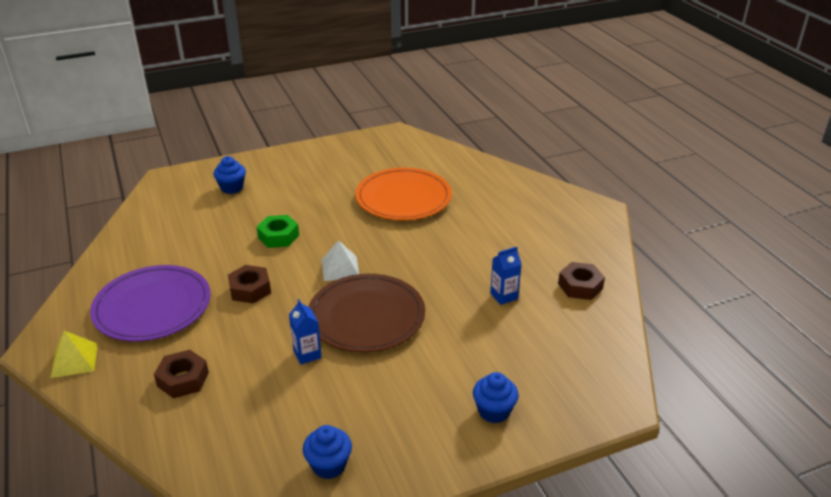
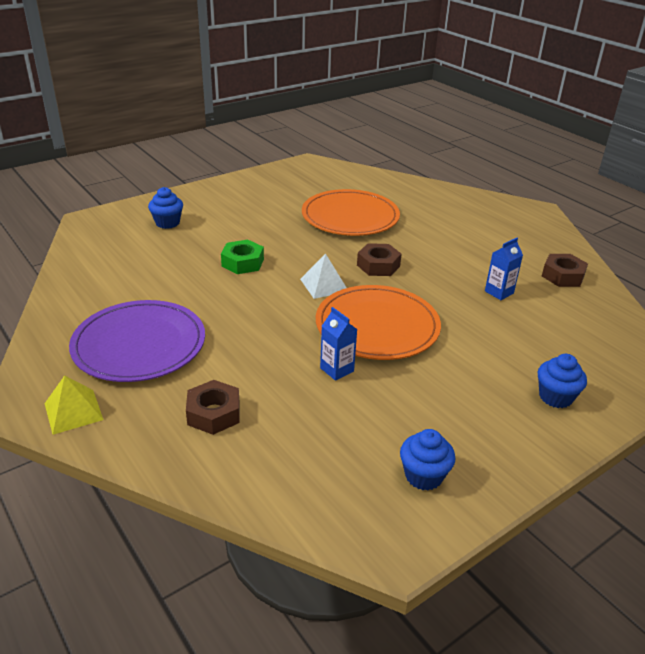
camera: 15 degrees left, 0 degrees up
(250, 289) = (240, 315): brown nut -> brown nut (378, 265)
(366, 316) = (377, 326): brown plate -> orange plate

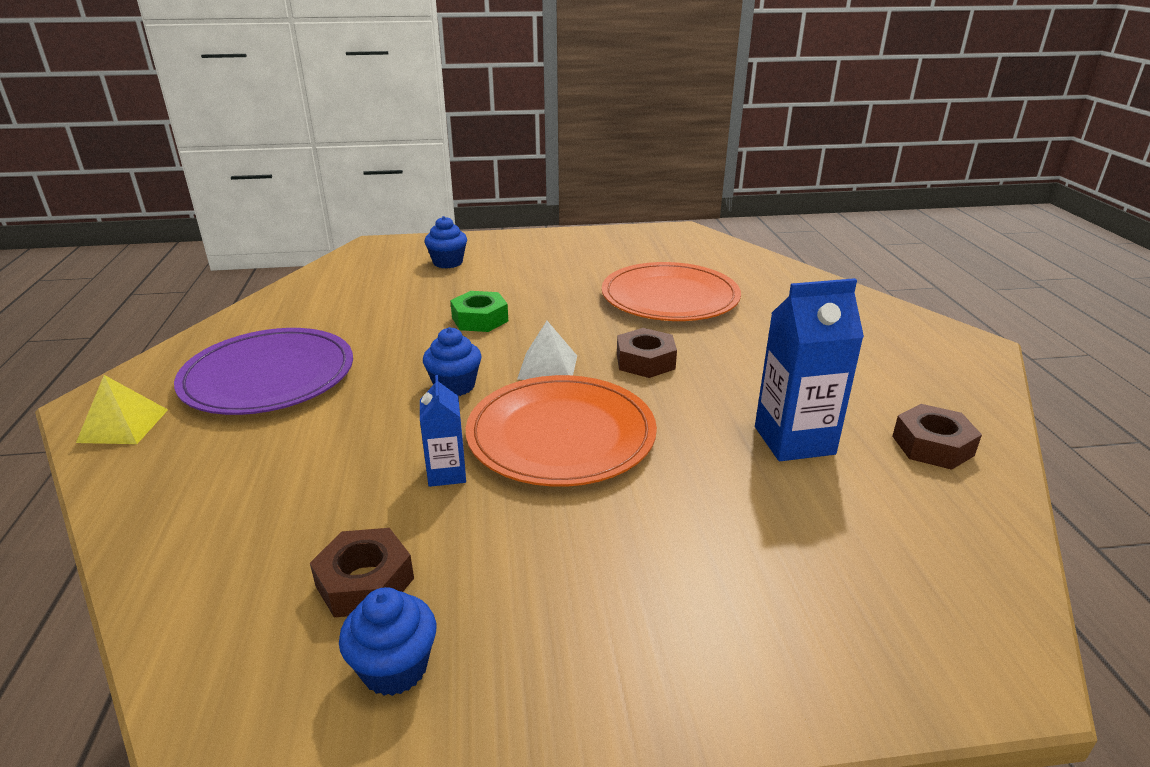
camera: 30 degrees right, 5 degrees down
(214, 413) = (246, 477): brown nut -> brown nut (365, 582)
(499, 292) = (794, 440): blue carton -> blue carton, size x1.76
(555, 397) = (736, 630): blue cupcake -> blue cupcake (454, 386)

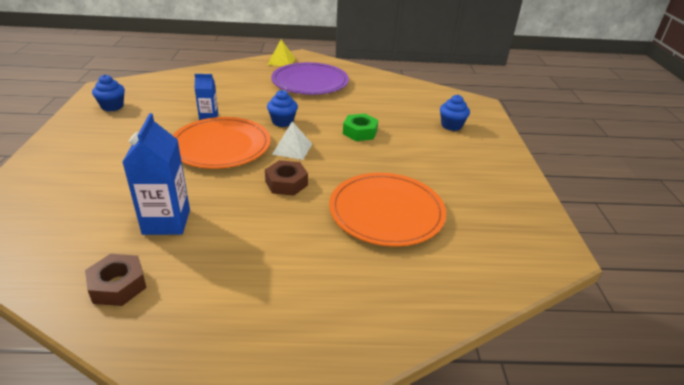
camera: 95 degrees right, 5 degrees up
(365, 582) = (155, 102): brown nut -> none

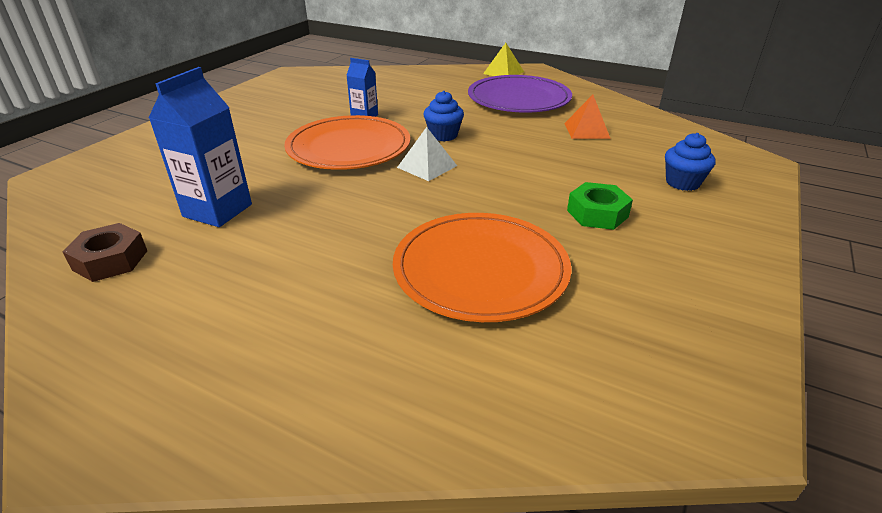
camera: 30 degrees right, 0 degrees up
(112, 106) = (281, 91): blue cupcake -> none
(286, 183) = (383, 202): brown nut -> none
(360, 132) = (533, 165): green nut -> green nut (597, 213)
(372, 99) = (586, 130): none -> orange pyramid

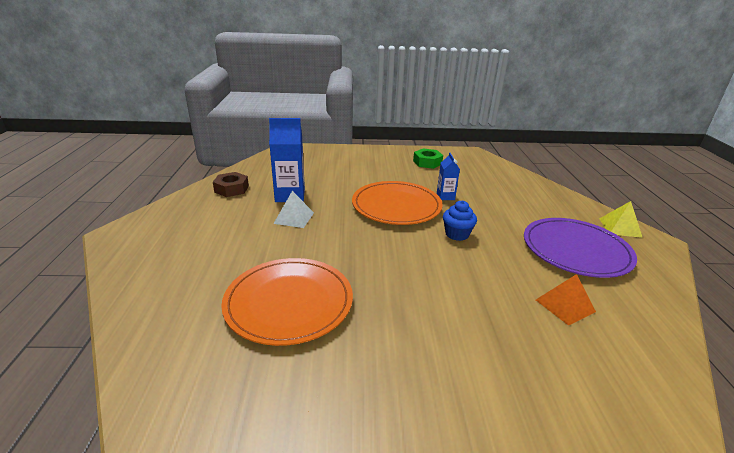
camera: 60 degrees right, 5 degrees down
(427, 166) = (402, 242): white pyramid -> white pyramid (294, 218)
(597, 213) = (410, 345): green nut -> green nut (427, 162)
(682, 183) = (529, 399): blue cupcake -> none

